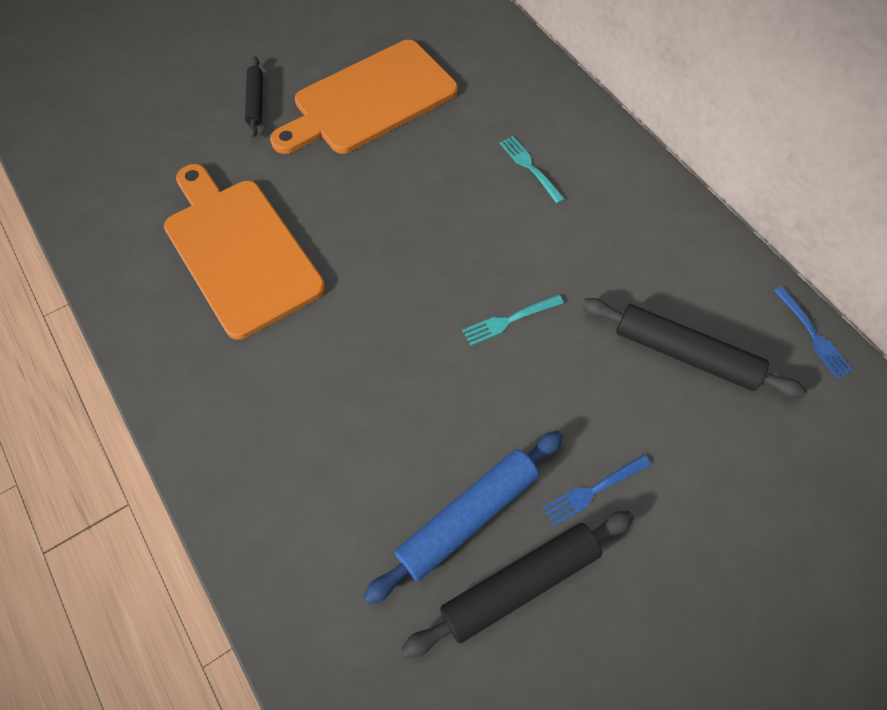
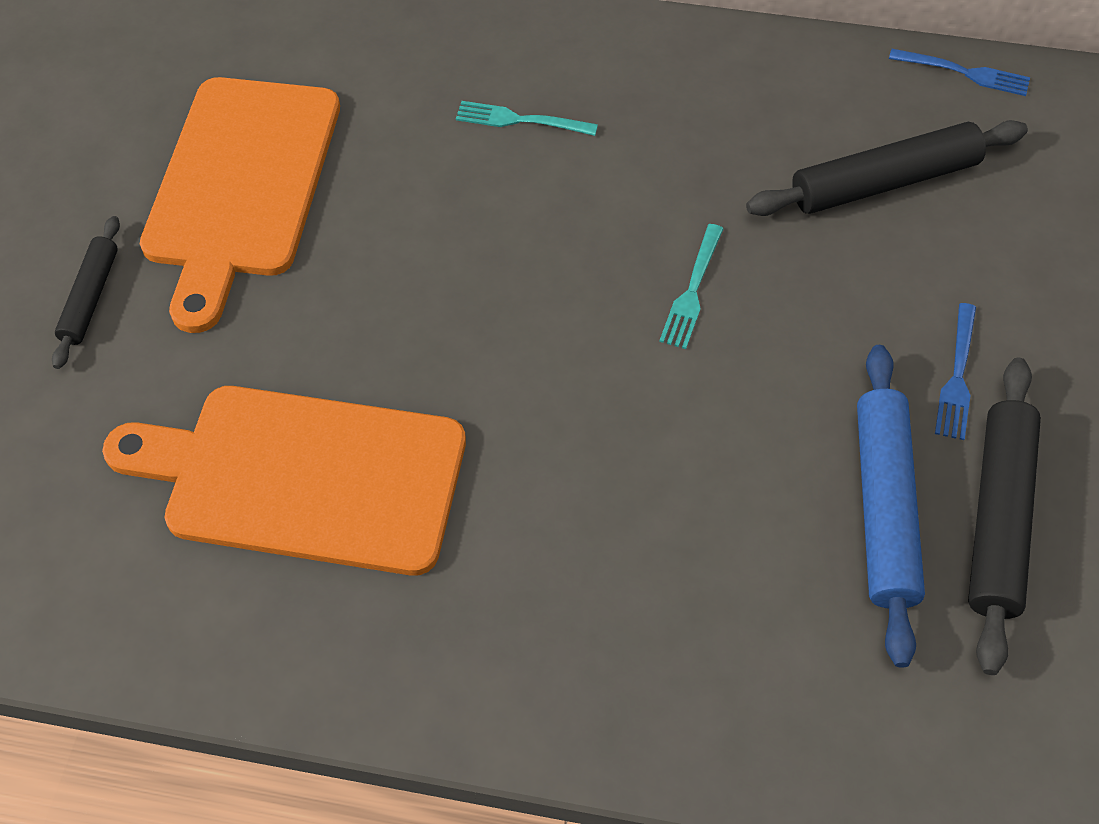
camera: 45 degrees left, 5 degrees down
(256, 101) = (91, 297): black rolling pin -> black rolling pin turned 60 degrees clockwise

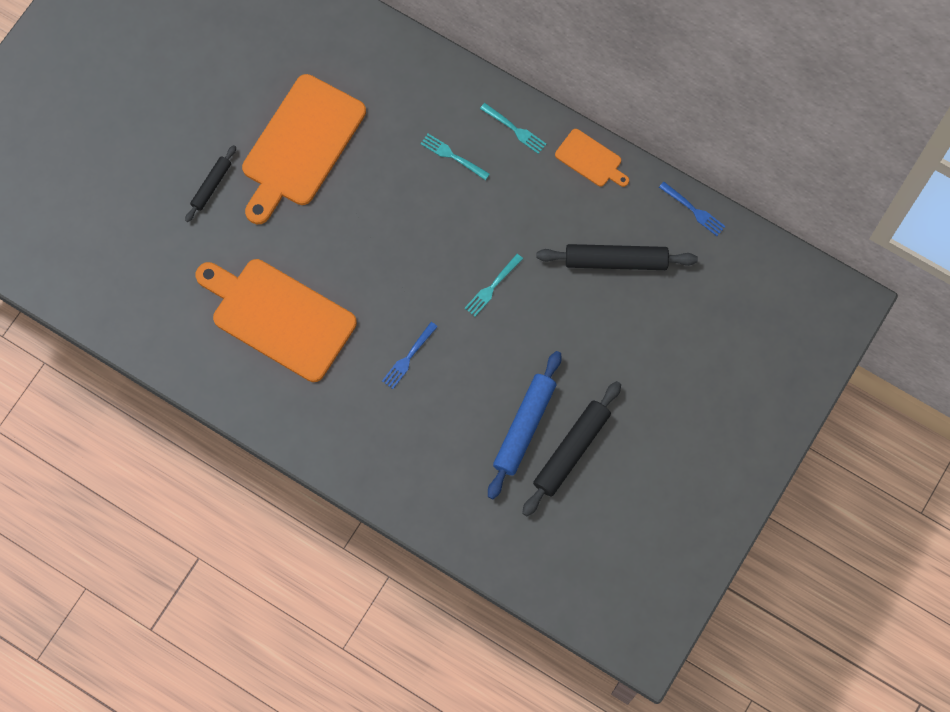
camera: 20 degrees right, 15 degrees up
(607, 54) = (515, 129): none -> turquoise fork
(755, 56) = (590, 159): none -> orange cutting board
(957, 376) = (592, 377): blue fork -> blue fork (408, 357)

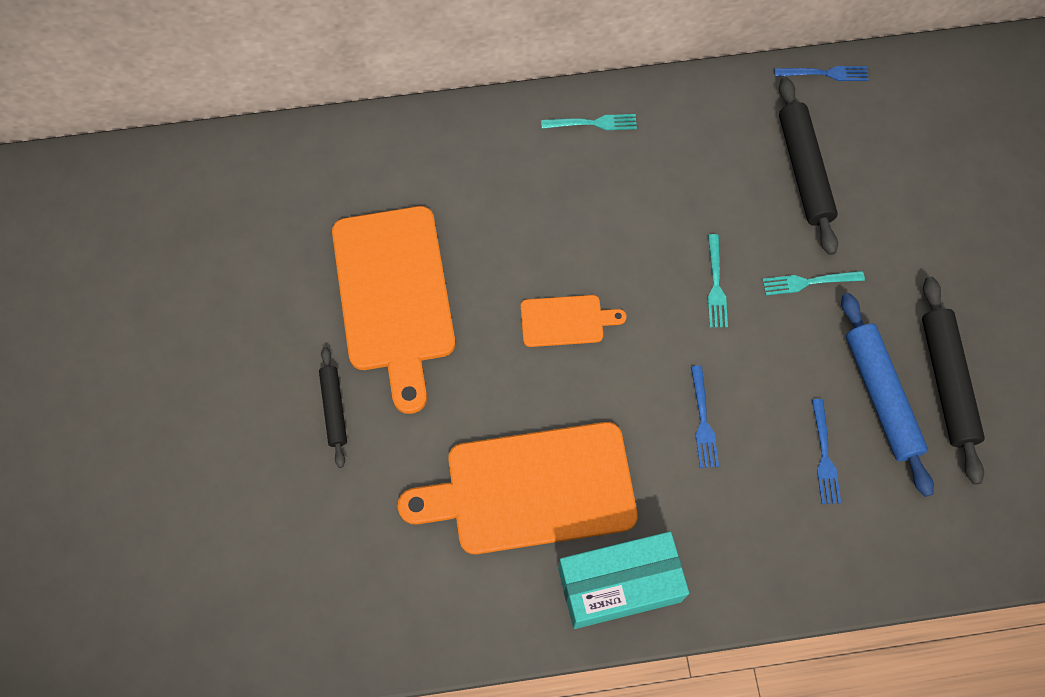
camera: 40 degrees left, 5 degrees down
(279, 406) = (619, 585): none -> turquoise box
(452, 156) = (557, 191): turquoise fork -> turquoise fork (809, 282)
(458, 432) = (824, 455): none -> blue fork
(590, 159) = (689, 98): orange cutting board -> orange cutting board (565, 320)
(616, 261) = (804, 171): black rolling pin -> black rolling pin turned 60 degrees counterclockwise

